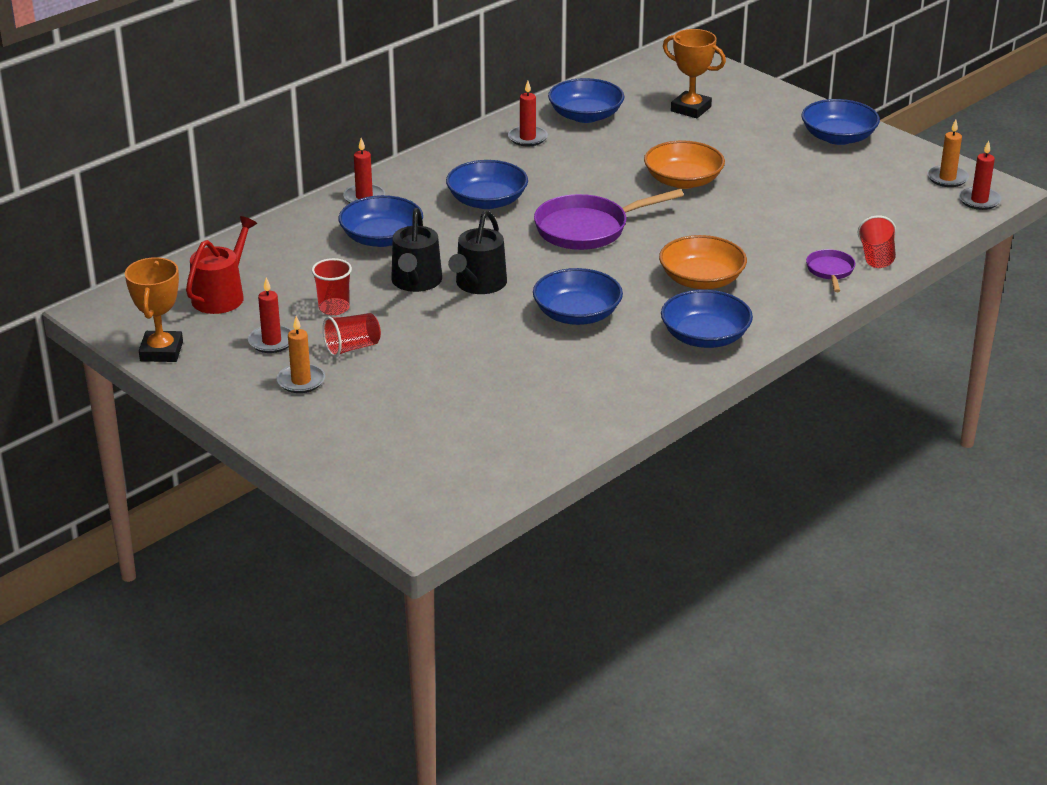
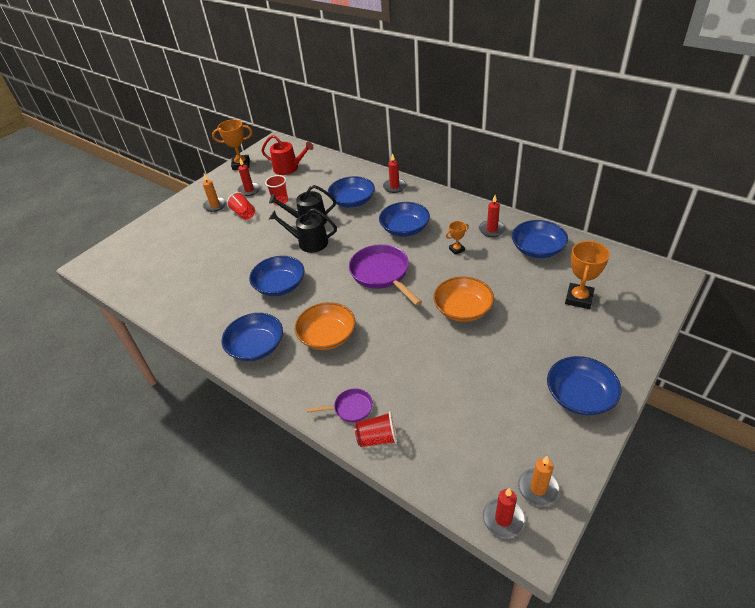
camera: 85 degrees right, 10 degrees up
(559, 168) = (456, 249): none -> orange trophy

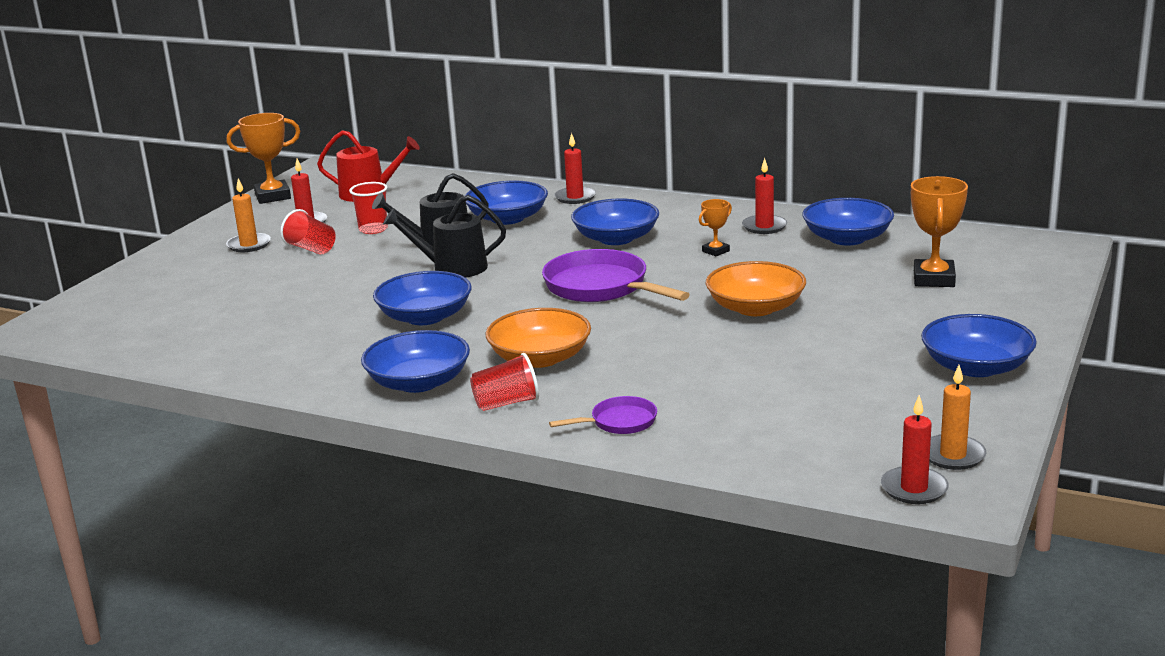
camera: 15 degrees left, 20 degrees down
(377, 438) = (680, 444): red cup -> red cup (506, 403)

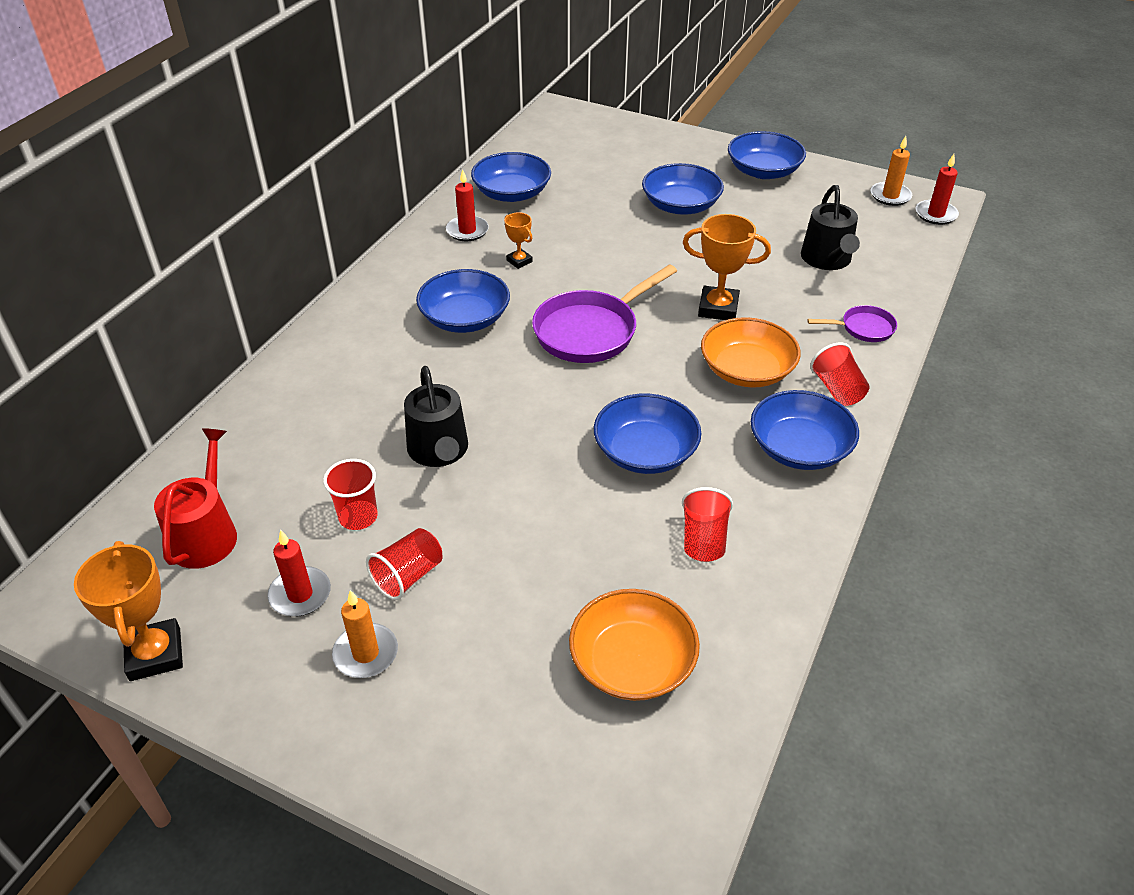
camera: 90 degrees left, 20 degrees up
(314, 342) = (703, 539): none -> red cup
(452, 268) = (513, 436): black watering can -> black watering can (827, 260)
(507, 218) = (370, 396): blue bowl -> blue bowl (680, 205)
(575, 197) = (325, 344): red candle -> none
(619, 422) = (863, 328): purple pan -> purple pan turned 105 degrees clockwise
(755, 308) = (652, 250): orange bowl -> orange bowl (632, 662)
(934, 279) = (609, 166): orange trophy -> orange trophy (718, 308)

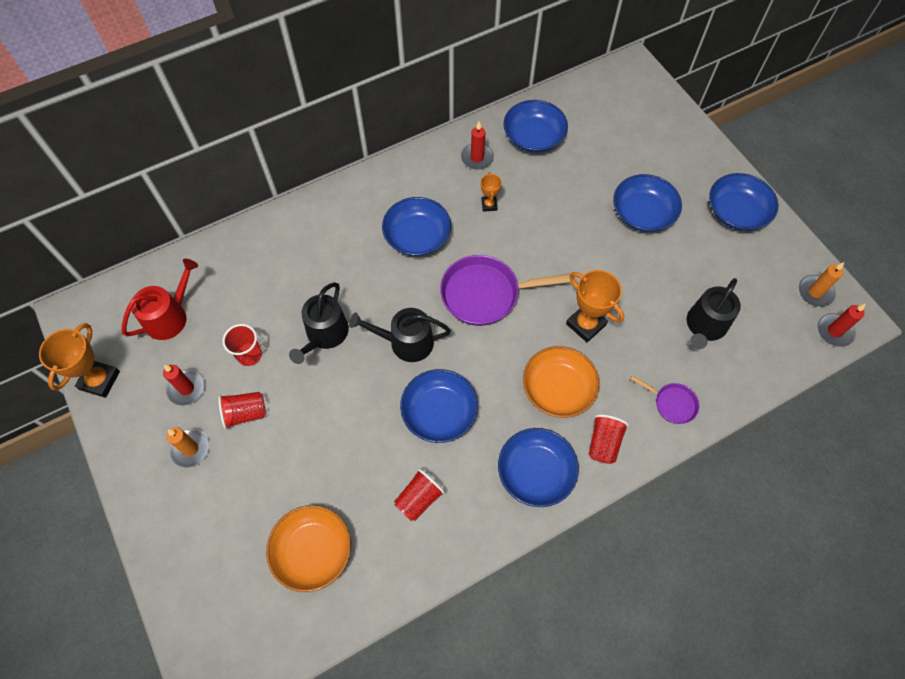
camera: 35 degrees right, 20 degrees up
(544, 411) = (405, 342): none -> black watering can

